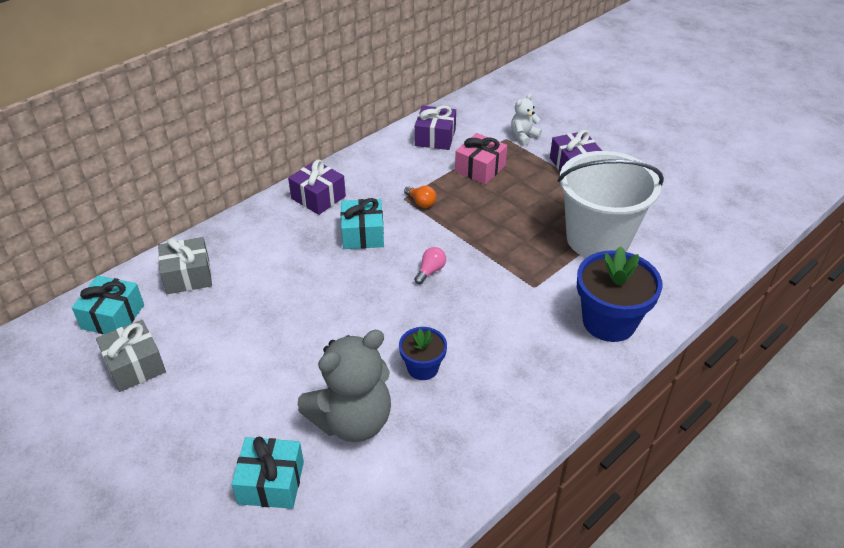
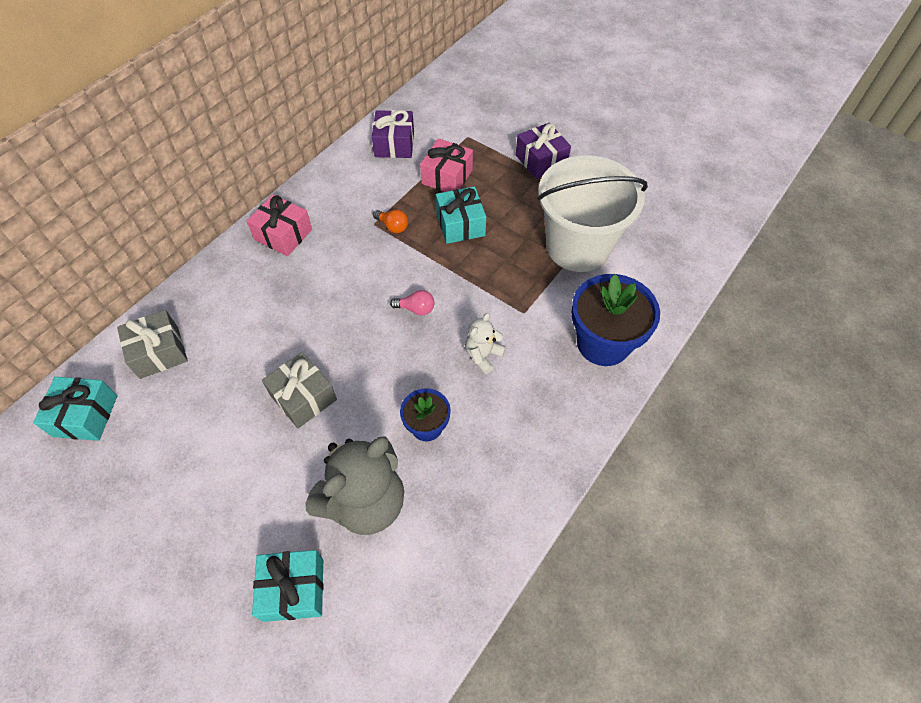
camera: 10 degrees left, 15 degrees up
(135, 366) = (121, 473): grey gift -> grey gift (303, 397)
(318, 197) = (283, 234): purple gift -> pink gift
(363, 234) = (338, 274): turquoise gift -> turquoise gift (460, 224)
(430, 271) = (416, 309): pink light bulb -> pink light bulb turned 75 degrees clockwise
(523, 136) = (485, 131): white teddy bear -> white teddy bear (483, 355)

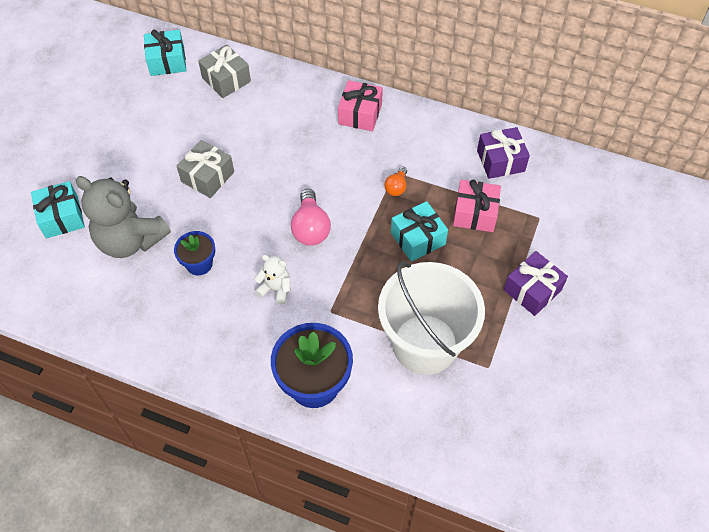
camera: 75 degrees right, 0 degrees up
(416, 309) = (310, 228): pink light bulb -> pink light bulb, size x1.75

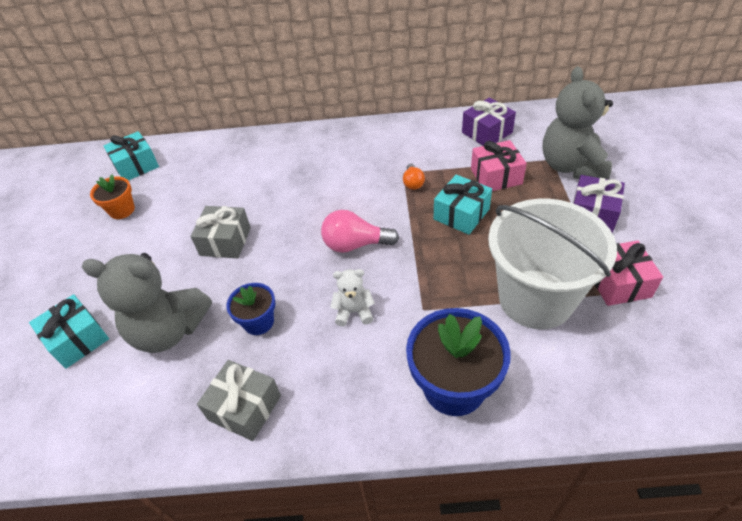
camera: 20 degrees left, 10 degrees down
(137, 106) = (122, 210): none -> orange flower pot
(226, 79) = (202, 160): grey gift -> grey gift (245, 407)
(310, 228) = (355, 244): pink light bulb -> pink light bulb turned 120 degrees clockwise
(360, 114) = (343, 142): pink gift -> pink gift (618, 283)
(551, 233) = (571, 166): none -> grey teddy bear

